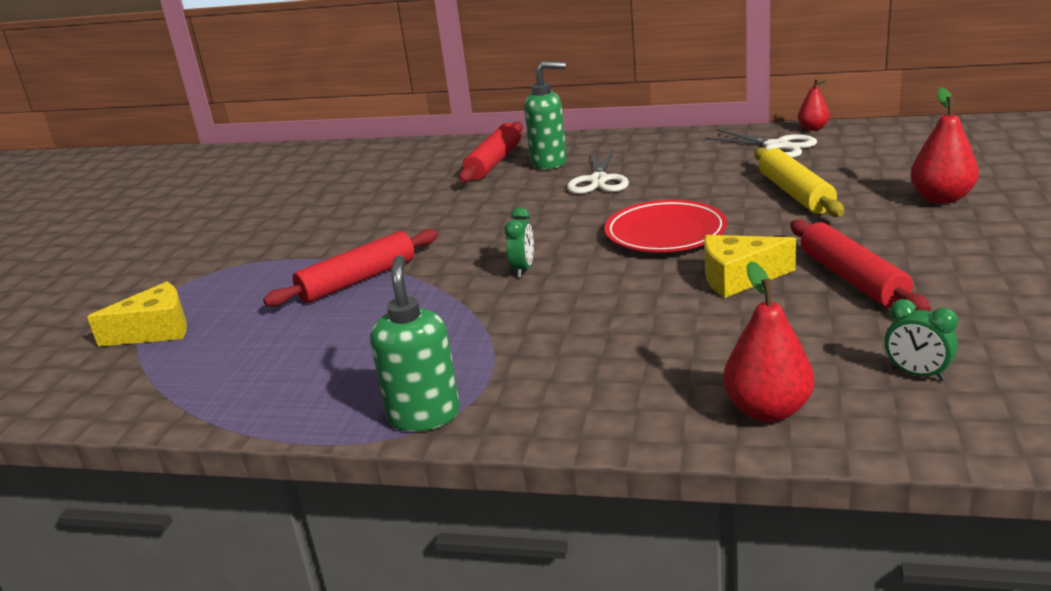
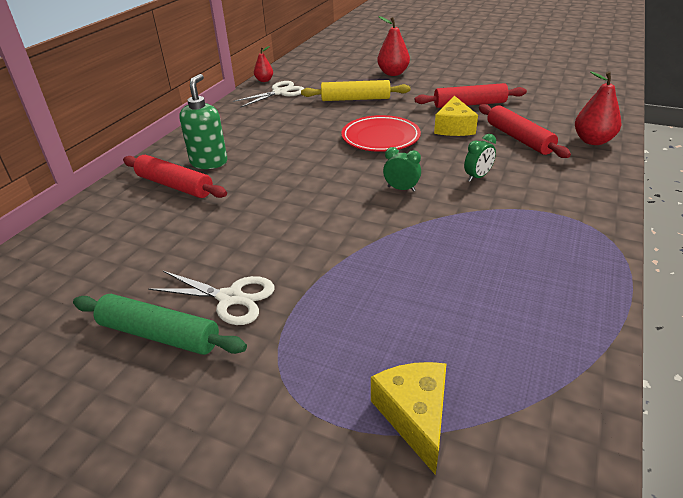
camera: 80 degrees left, 10 degrees up
(268, 218) = (159, 334): none -> green rolling pin
(358, 280) = (372, 266): red rolling pin -> red rolling pin (519, 138)
(424, 415) = (596, 239): green soap dispenser -> none
(599, 180) = (270, 148): white scissors -> white scissors (230, 298)
(917, 374) = (564, 108): green clock -> green clock (477, 177)

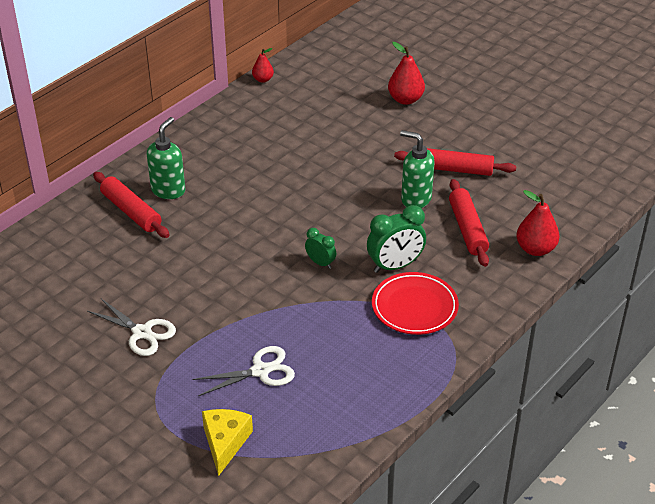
camera: 15 degrees right, 5 degrees up
(159, 334) = (86, 348): green rolling pin -> none
(280, 92) = (271, 104): white scissors -> white scissors (260, 371)
(355, 99) = (343, 133): yellow rolling pin -> none
(380, 138) = (337, 196): red plate -> red plate (414, 307)
(454, 127) = (415, 199): yellow cheese -> green soap dispenser
(477, 177) = (395, 266): green clock -> green clock, size x1.76

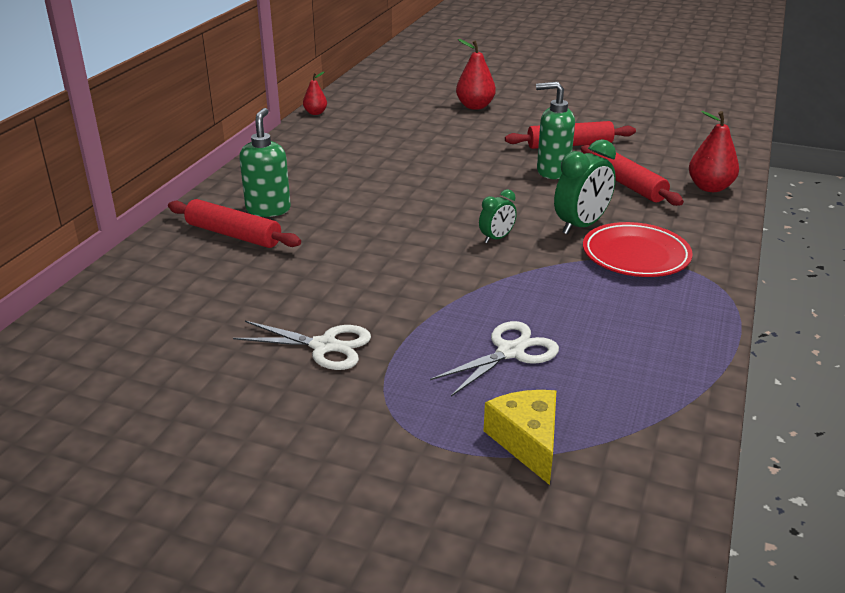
camera: 20 degrees left, 10 degrees down
(320, 263) = (496, 238): green clock -> green clock turned 120 degrees clockwise

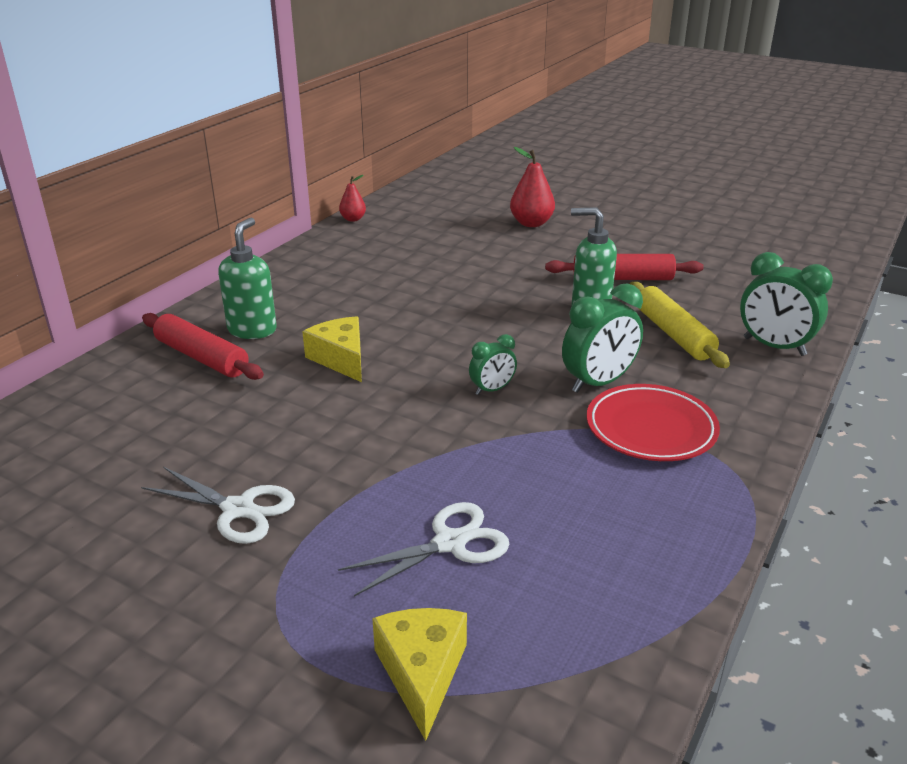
camera: 10 degrees right, 0 degrees up
(358, 226) = (341, 359): none -> yellow cheese
(627, 184) = (673, 334): red rolling pin -> yellow rolling pin
(710, 187) = (774, 347): red pear -> green clock

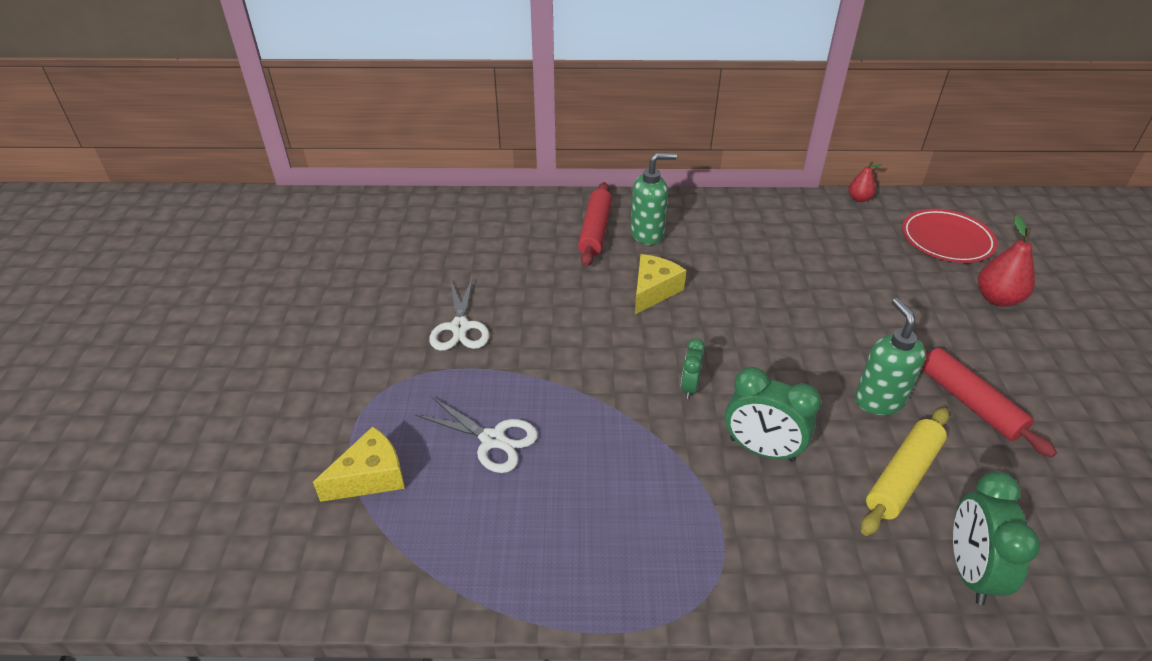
camera: 60 degrees right, 10 degrees up
(492, 389) = (689, 387): green clock -> green clock turned 75 degrees clockwise
(651, 428) = (723, 510): red plate -> red plate (946, 240)

